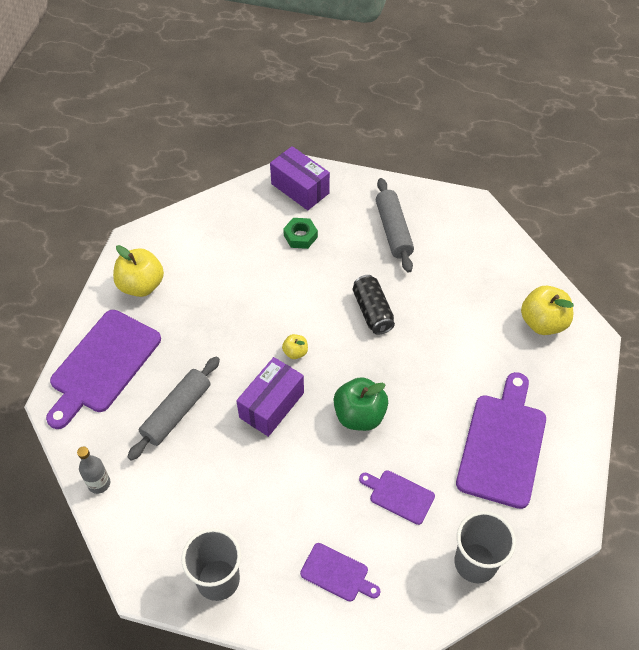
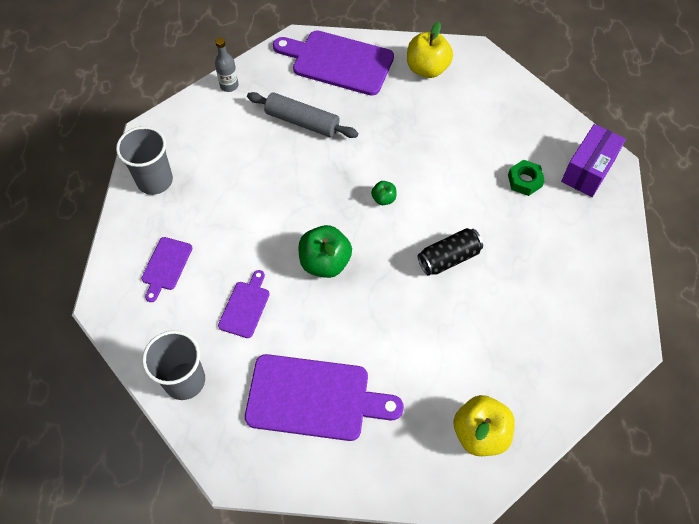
camera: 80 degrees right, 5 degrees up
(271, 405) = (322, 189): purple box -> none
(295, 352) = (383, 199): yellow apple -> green apple
(393, 230) = (562, 265): grey rolling pin -> none

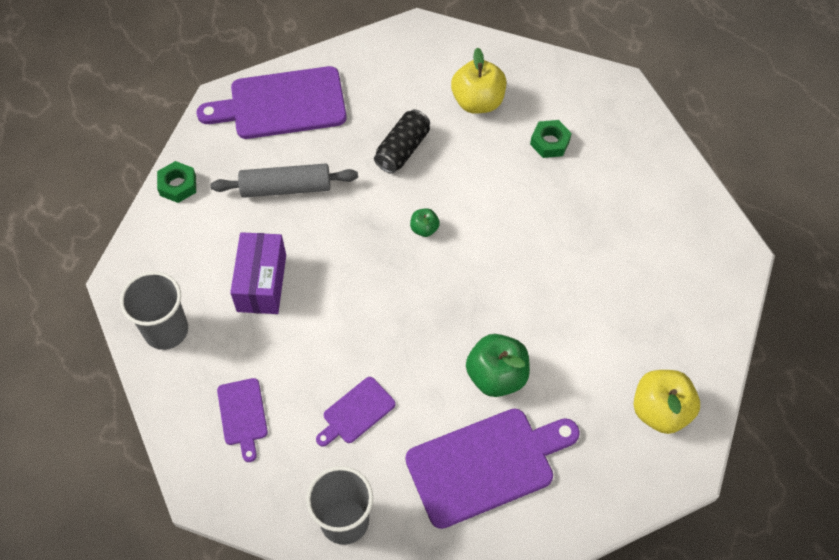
camera: 30 degrees left, 0 degrees up
(229, 85) = (178, 185): grey bottle -> green nut
(245, 307) = (356, 412): purple cutting board -> purple cutting board turned 120 degrees counterclockwise
(325, 262) = (408, 324): green apple -> green apple (496, 376)
(427, 69) = (380, 69): yellow apple -> yellow apple (477, 102)
(449, 258) = (526, 257): black can -> black can (402, 149)
(588, 170) = (602, 103): purple box -> purple box (262, 283)

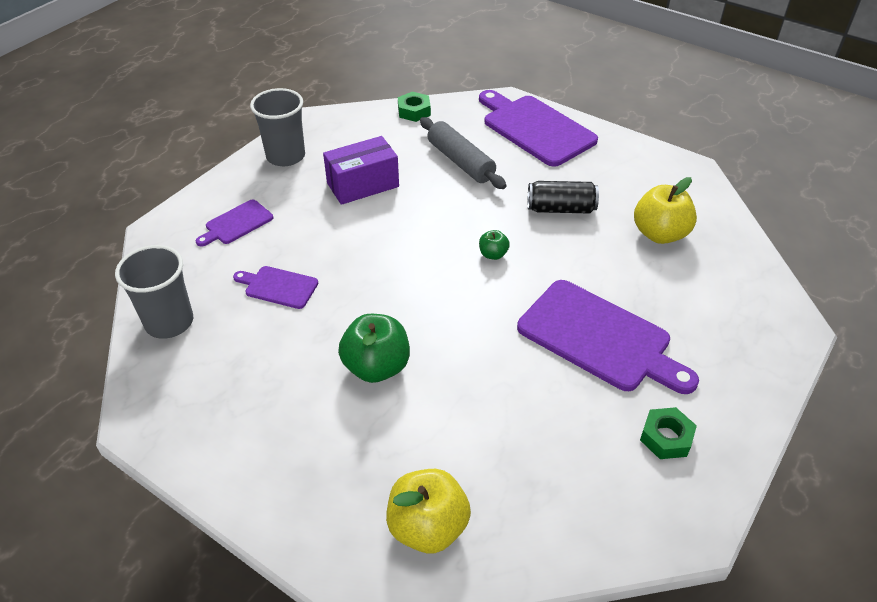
camera: 60 degrees right, 15 degrees down
(486, 464) = (276, 398): purple cutting board -> purple cutting board (599, 338)
(550, 142) = (669, 301): green nut -> green nut (666, 437)

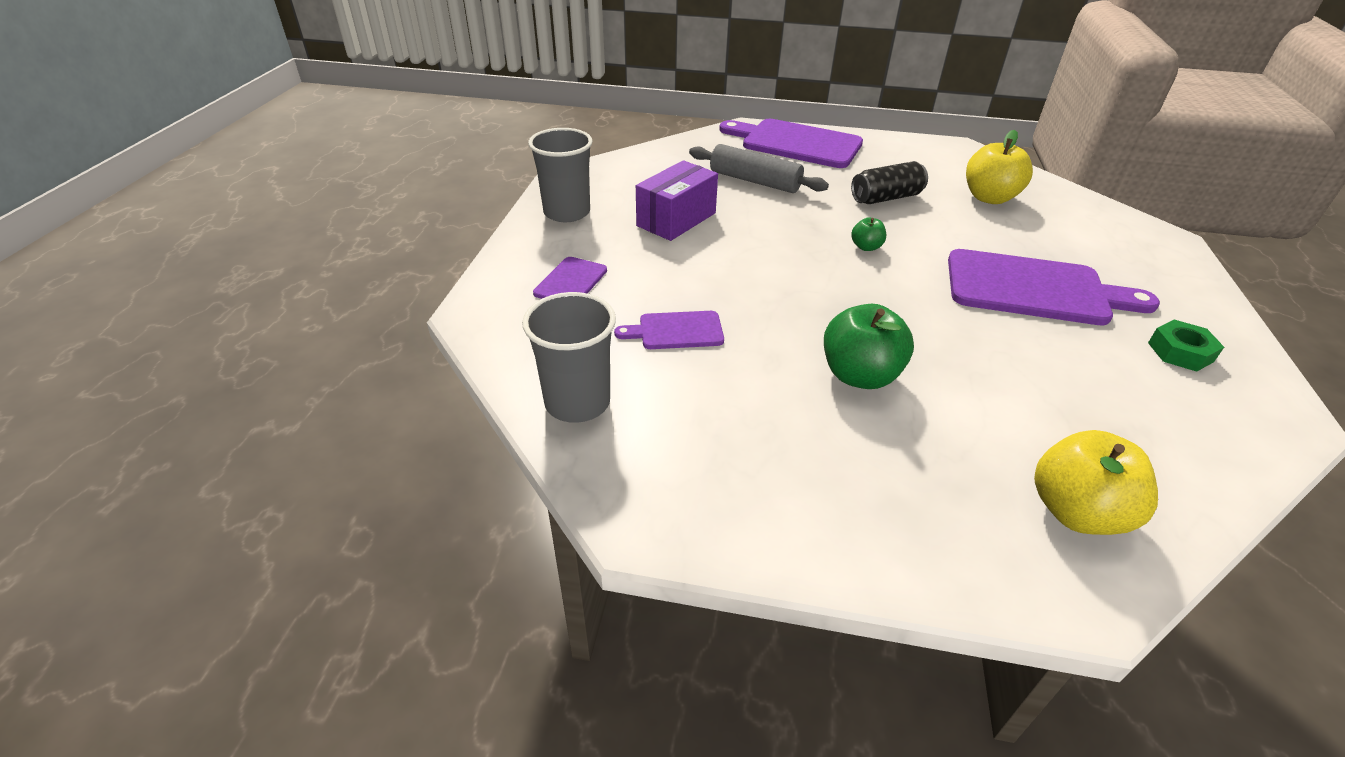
camera: 25 degrees left, 5 degrees down
(414, 111) = (667, 151): green nut -> none

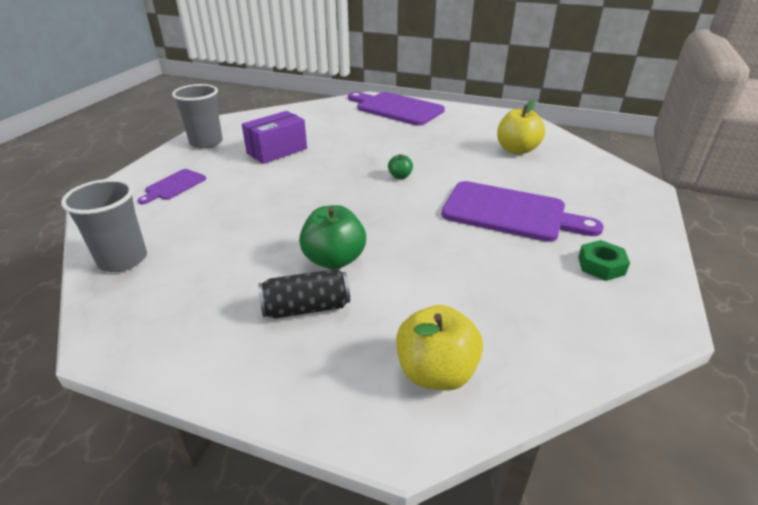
camera: 10 degrees right, 5 degrees down
(676, 331) = (224, 220): purple cutting board -> none
(755, 181) = (349, 130): grey rolling pin -> none
(886, 198) = (438, 146): black can -> black can (306, 308)

